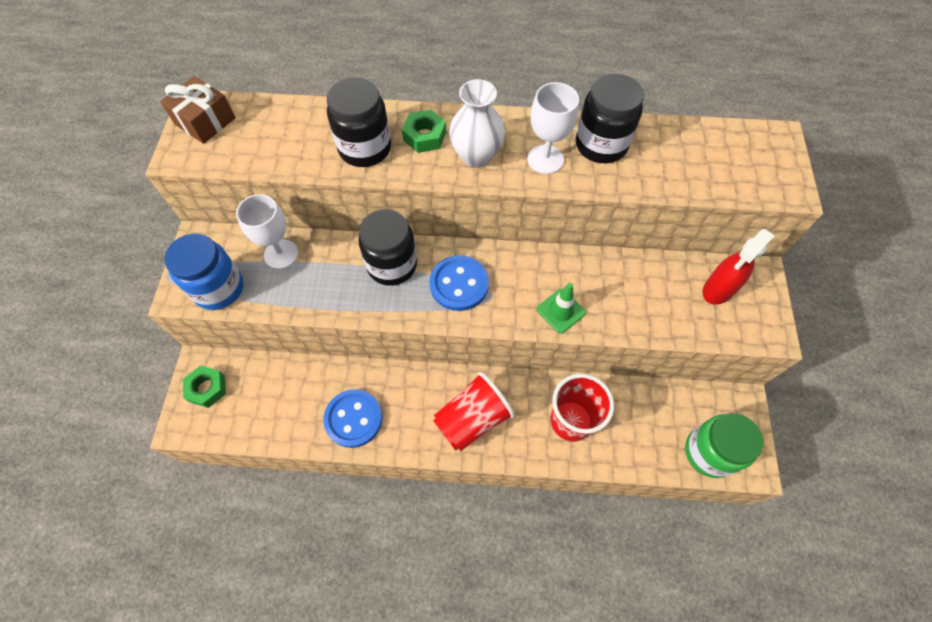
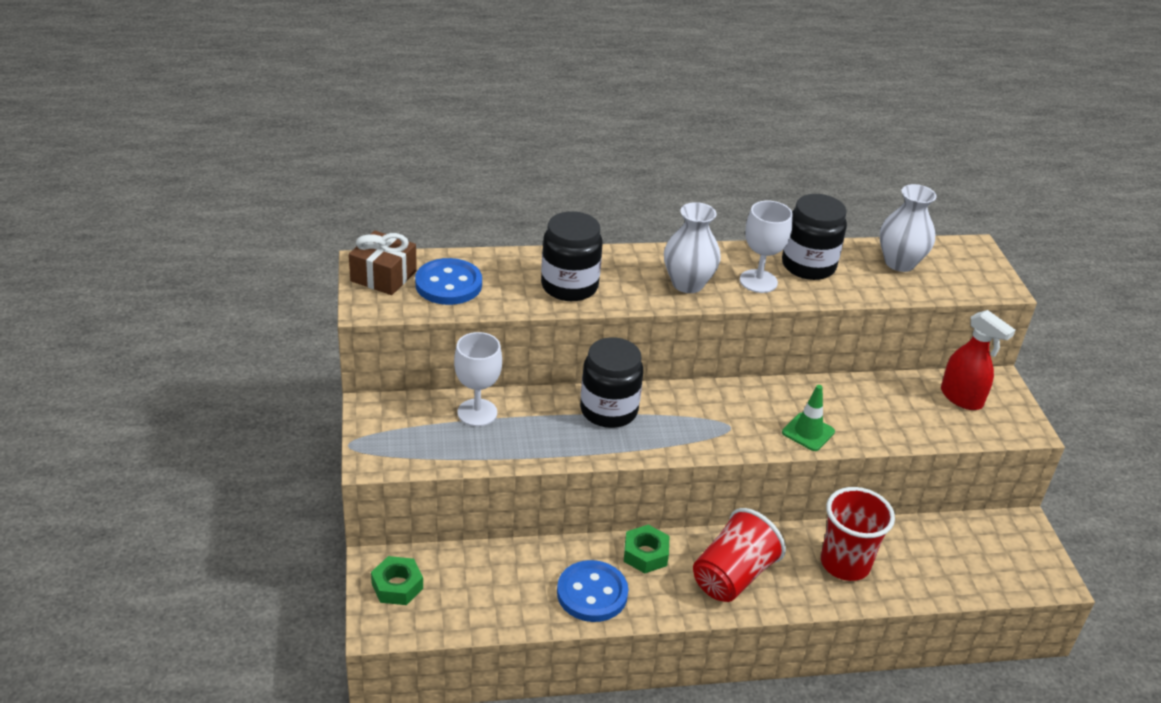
camera: 15 degrees left, 25 degrees down
(219, 288) = (417, 450): blue jar -> none
(424, 136) = (627, 272): green nut -> green nut (645, 554)
(459, 284) = (690, 420): blue button -> blue button (448, 284)
(694, 150) = (899, 263): none -> white vase
(709, 452) = (1005, 573): green jar -> none
(718, 289) = (961, 398): red spray bottle -> red spray bottle turned 75 degrees counterclockwise

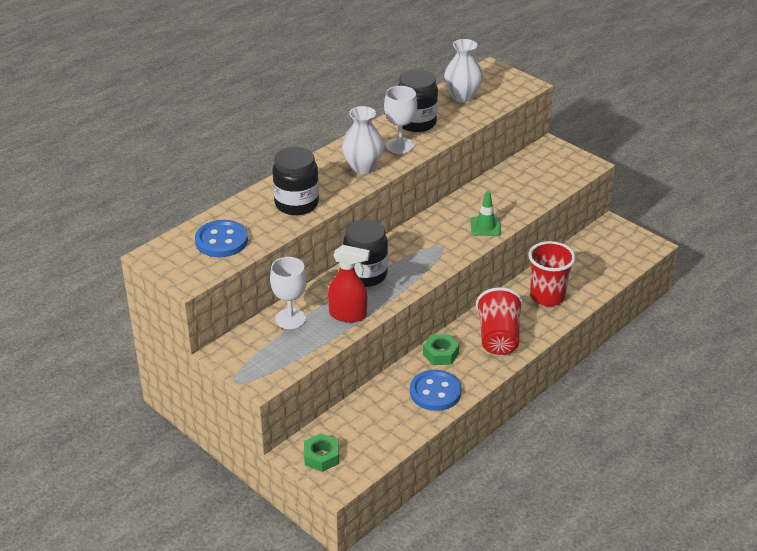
camera: 35 degrees left, 0 degrees up
(383, 276) = (173, 257): brown gift -> none
(961, 398) = (542, 165): red spray bottle -> red spray bottle (348, 315)

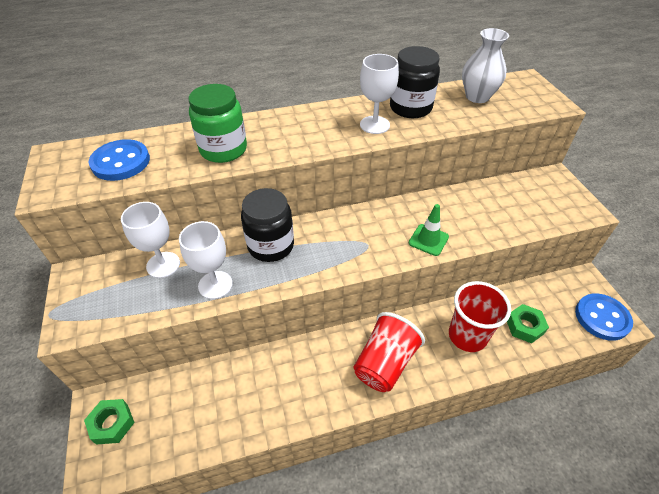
camera: 30 degrees right, 10 degrees up
(296, 204) = (223, 149): black jar -> green jar
(348, 315) = (215, 285): red spray bottle -> white goblet
(362, 167) = (319, 134): white vase -> none
(435, 392) = (275, 400): blue button -> blue button (602, 318)
(440, 354) = (315, 354): green nut -> green nut (524, 326)

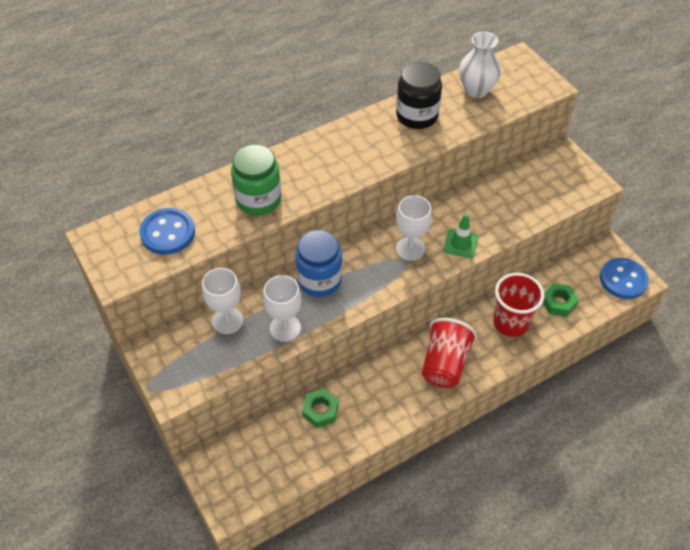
camera: 15 degrees left, 5 degrees up
(112, 424) = (225, 471): green nut -> green nut (320, 411)
(271, 246) = (319, 280): black jar -> blue jar
(374, 125) = (389, 143): white goblet -> white goblet (410, 248)

